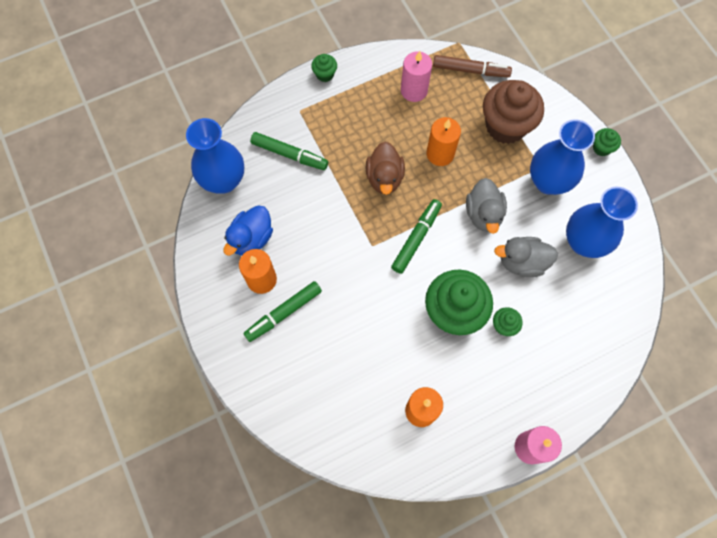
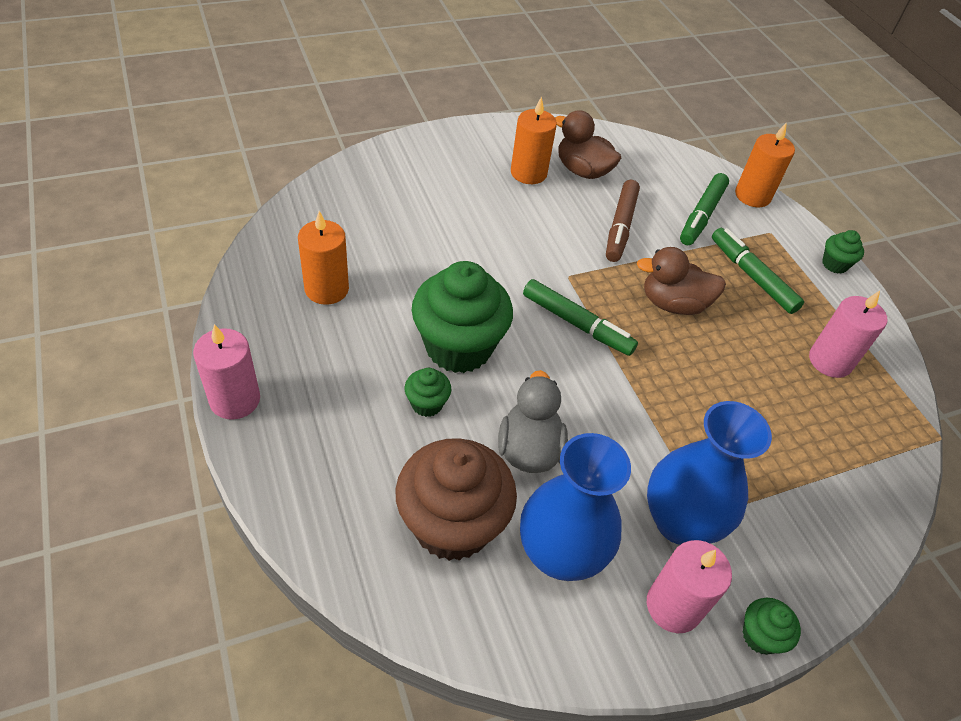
camera: 90 degrees right, 20 degrees down
(224, 180) = (660, 157): blue vase -> none
(251, 238) = (582, 170): blue duck -> brown duck
(283, 313) = (483, 185): green marker -> green marker (752, 276)
(440, 154) = (720, 375): orange candle -> orange candle (752, 196)
(470, 70) = (888, 445): brown marker -> brown marker (620, 227)
(483, 214) = (615, 413): grey duck -> none
(505, 126) = (784, 476): brown cupcake -> brown cupcake (452, 524)
(597, 187) = (673, 606): none -> pink candle

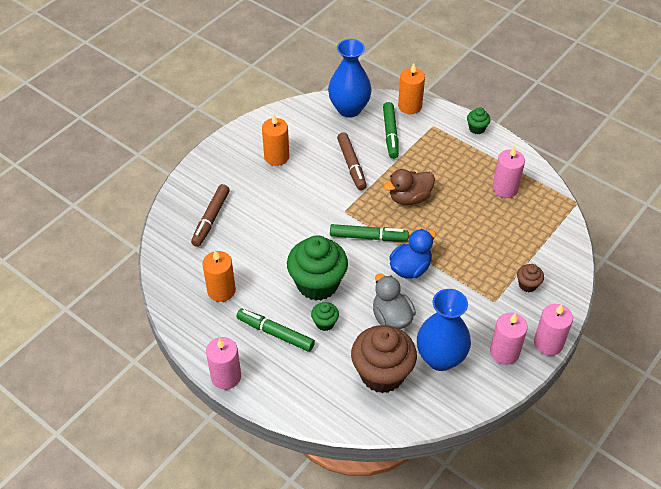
camera: 25 degrees left, 0 degrees up
(388, 202) = (211, 219): none -> brown marker
(582, 170) = (306, 139): brown duck -> none
(608, 396) = (410, 268): none -> blue duck
(680, 521) = (483, 312): blue vase -> blue vase (349, 109)
(752, 276) = (439, 159): green marker -> green marker (275, 333)
(760, 636) = (548, 343): green cupcake -> pink candle
(781, 519) = (527, 285): none -> brown cupcake

